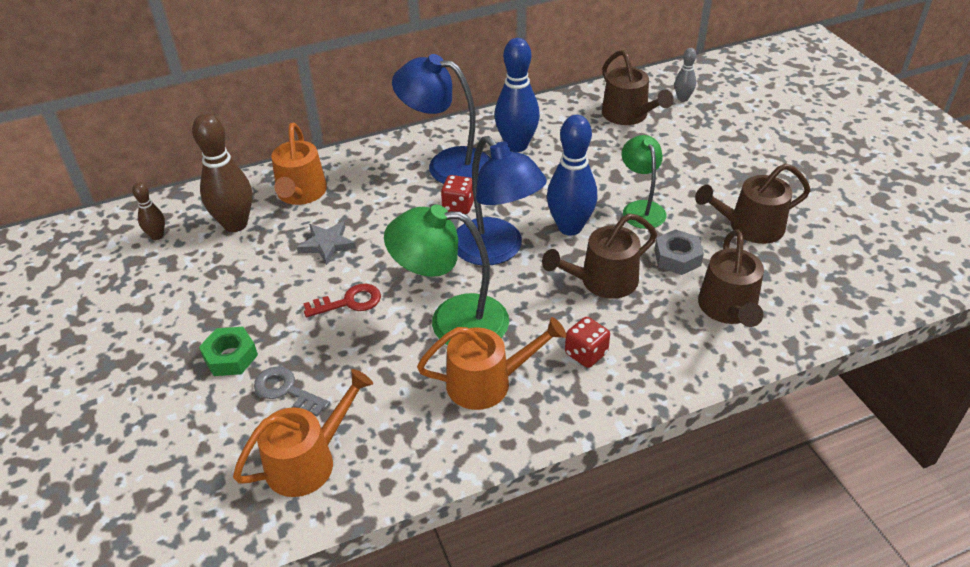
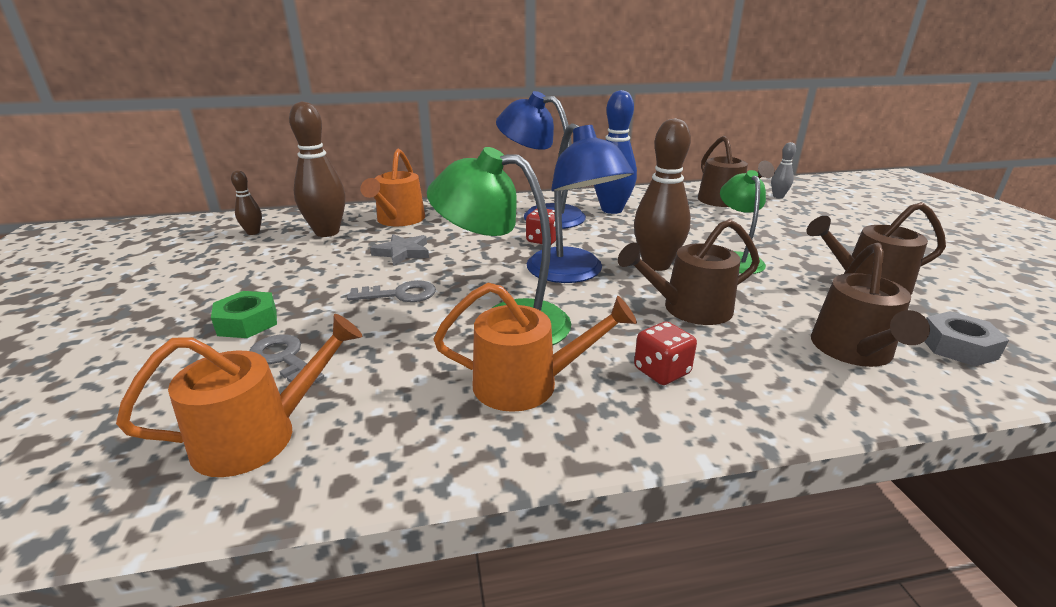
camera: 10 degrees right, 15 degrees down
(349, 302) = (400, 294): red key -> grey key
(570, 227) = (656, 265): blue bowling pin -> brown bowling pin
(677, 257) = (780, 299): grey nut -> grey nut (957, 346)

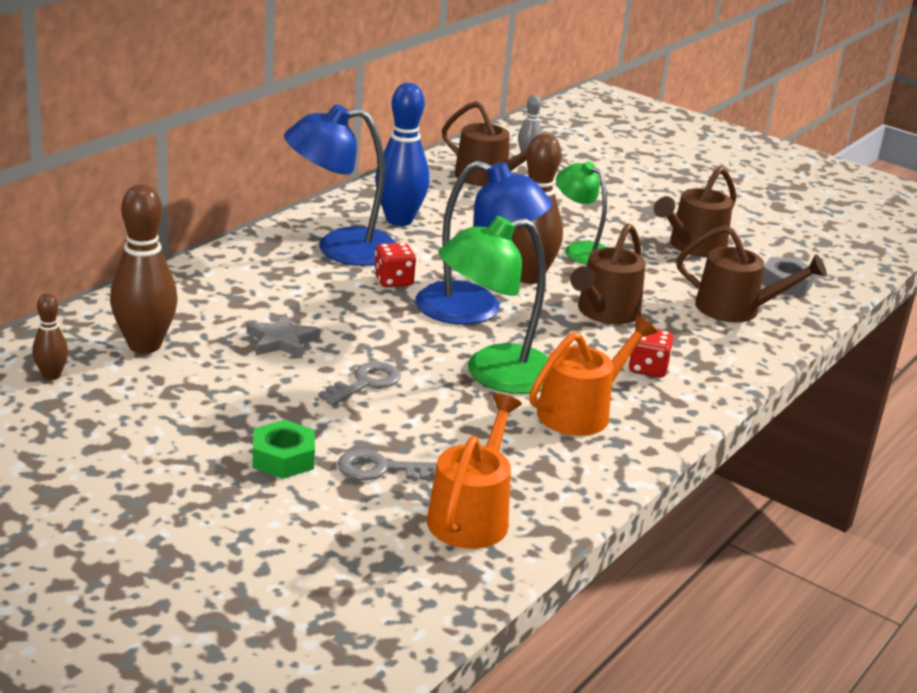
camera: 45 degrees left, 0 degrees up
(398, 220) = (194, 303): orange watering can -> none
(853, 351) = (736, 309): brown watering can -> brown watering can turned 45 degrees counterclockwise

